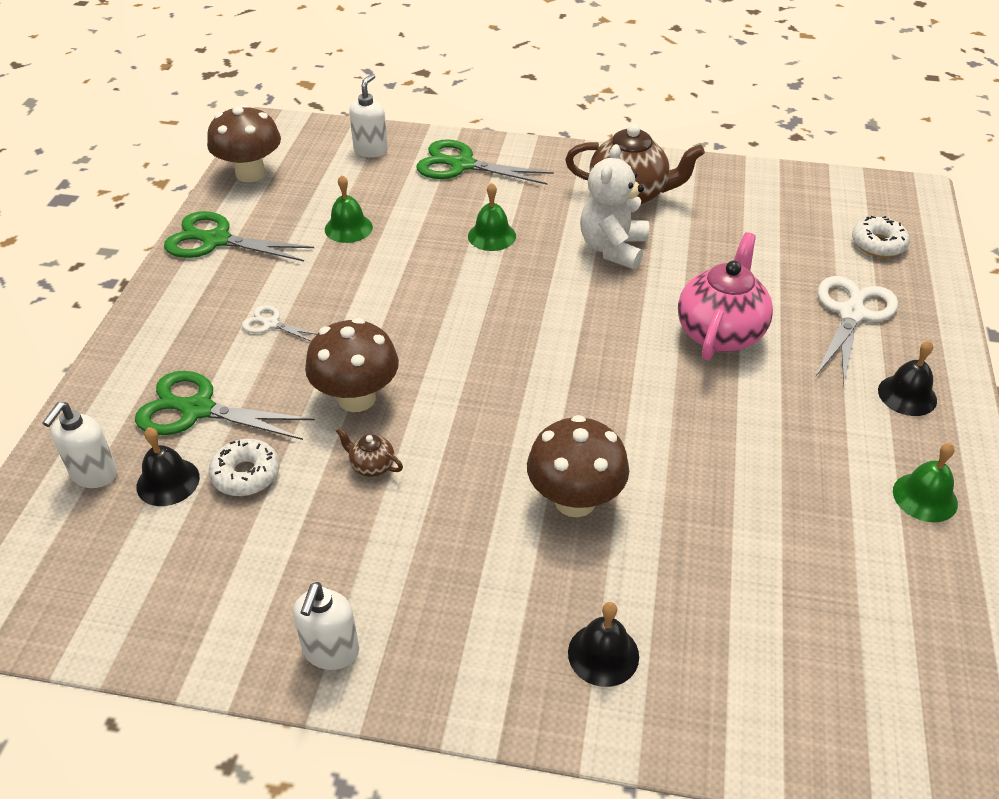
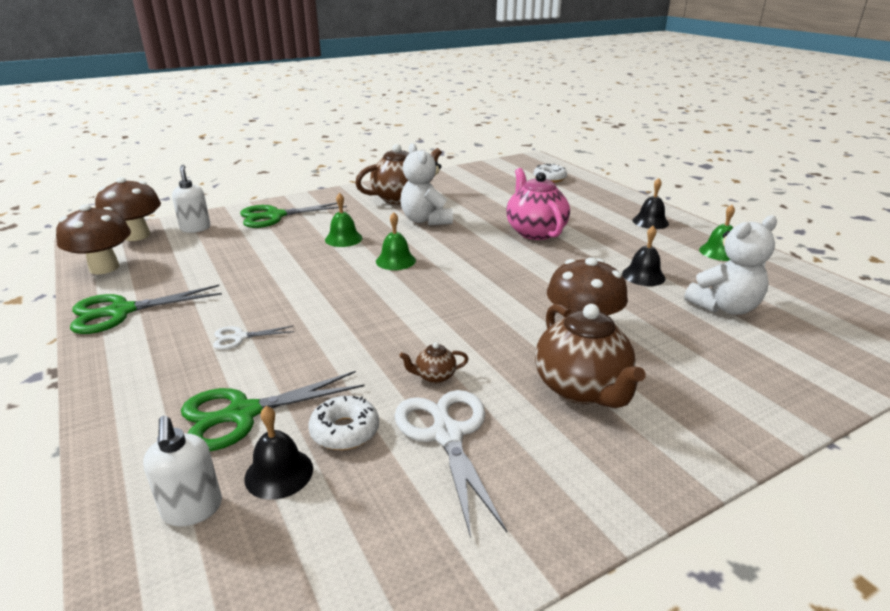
camera: 40 degrees left, 15 degrees down
(331, 651) = (572, 496): white soap dispenser -> none
(348, 228) = (232, 268): green bell -> green bell (395, 261)
(356, 398) = (369, 347): brown mushroom -> brown mushroom (136, 235)
(478, 564) = (581, 388): none -> brown teapot
(603, 654) = (714, 389): black bell -> black bell (643, 276)
(785, 575) = (724, 307): none -> white teddy bear
(851, 314) = (580, 204): white scissors -> white scissors (446, 434)

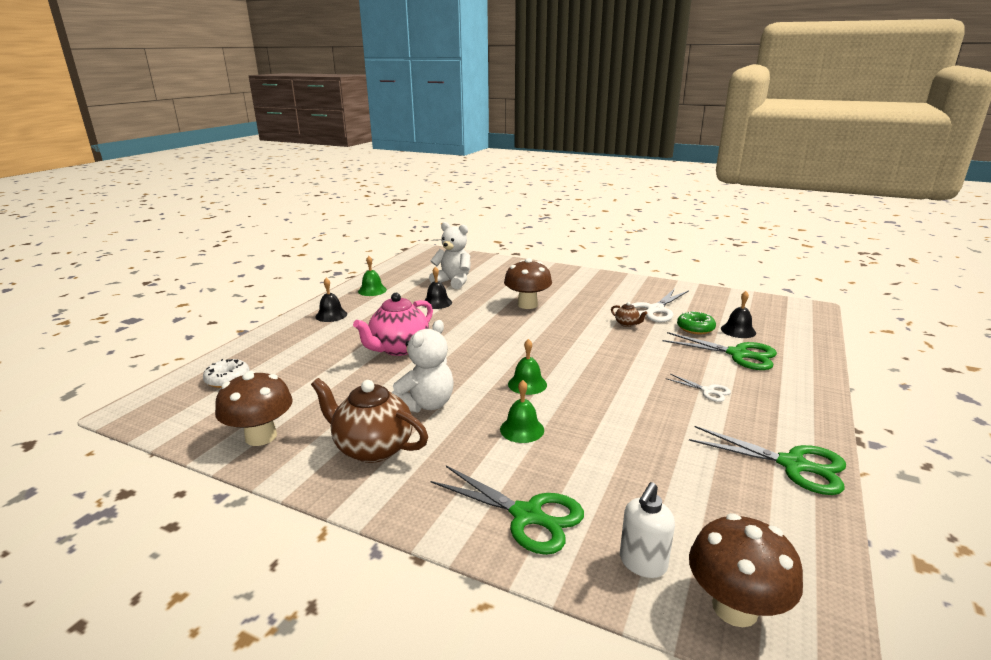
camera: 125 degrees left, 5 degrees down
(104, 268) = (800, 551): brown mushroom -> brown mushroom (261, 436)
(192, 509) = (783, 337): white soap dispenser -> none
(345, 431) = (695, 328): white donut -> green donut
(581, 388) = (578, 295): brown teapot -> none

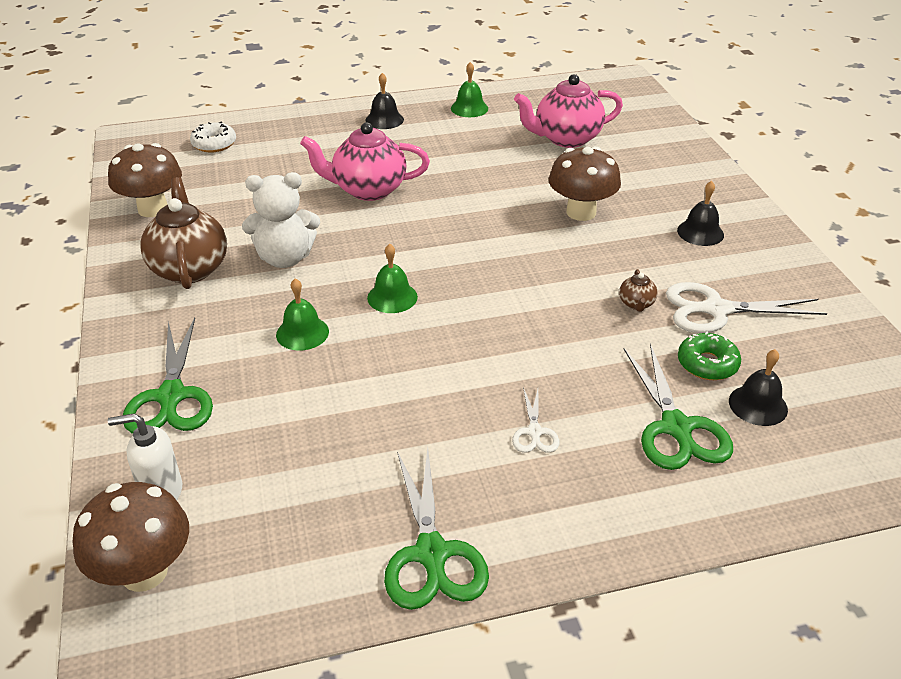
camera: 50 degrees right, 15 degrees up
(437, 303) = (497, 157): black bell -> black bell (700, 232)
(453, 282) = (566, 138): white teddy bear -> pink teapot

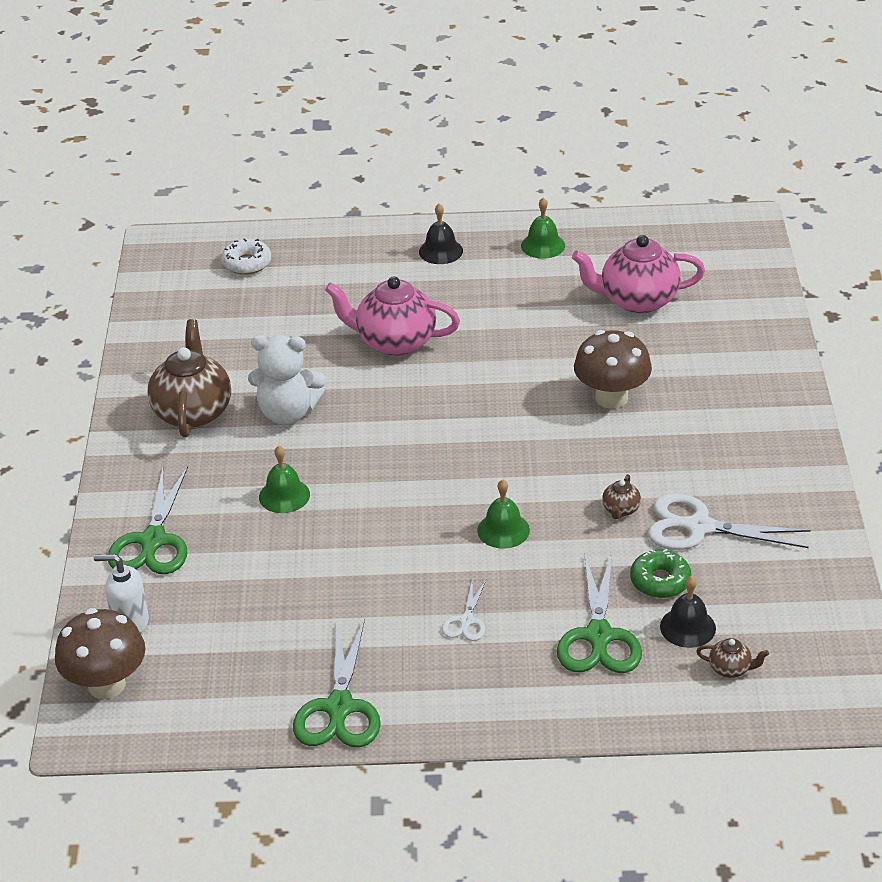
camera: 15 degrees right, 0 degrees up
(153, 209) = (169, 339): brown mushroom -> none
(392, 297) = (380, 470): green bell -> green bell (503, 530)
(700, 232) = (729, 438): black bell -> none
(823, 441) = (730, 669): none -> brown teapot

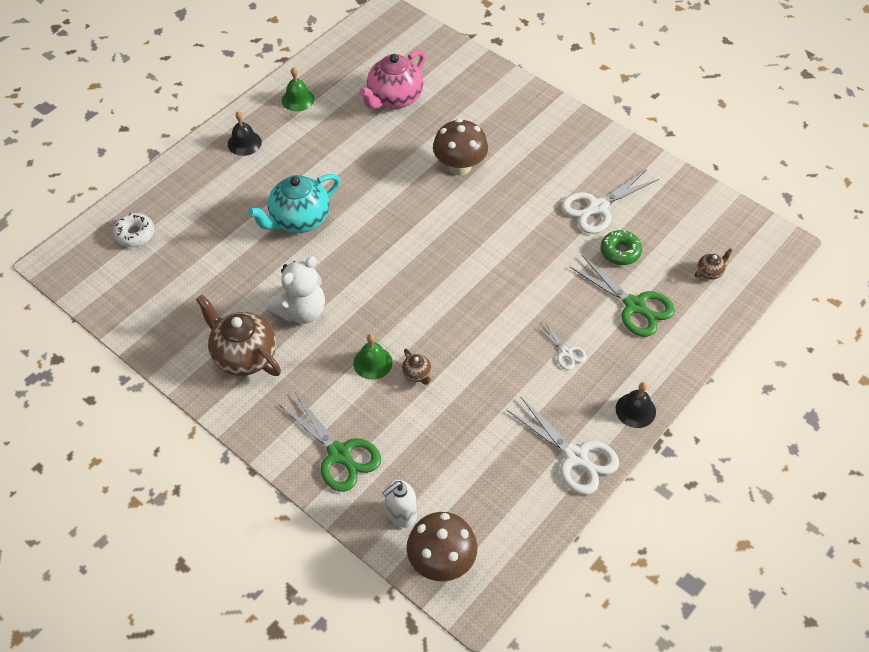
camera: 50 degrees left, 15 degrees up
(339, 708) = (576, 457): green scissors -> white scissors
(394, 342) = (299, 219): pink teapot -> turquoise teapot
(503, 530) = (512, 286): green bell -> none
(620, 510) = (550, 227): brown teapot -> brown teapot (417, 374)
(687, 627) = (664, 266): black bell -> black bell (635, 410)

